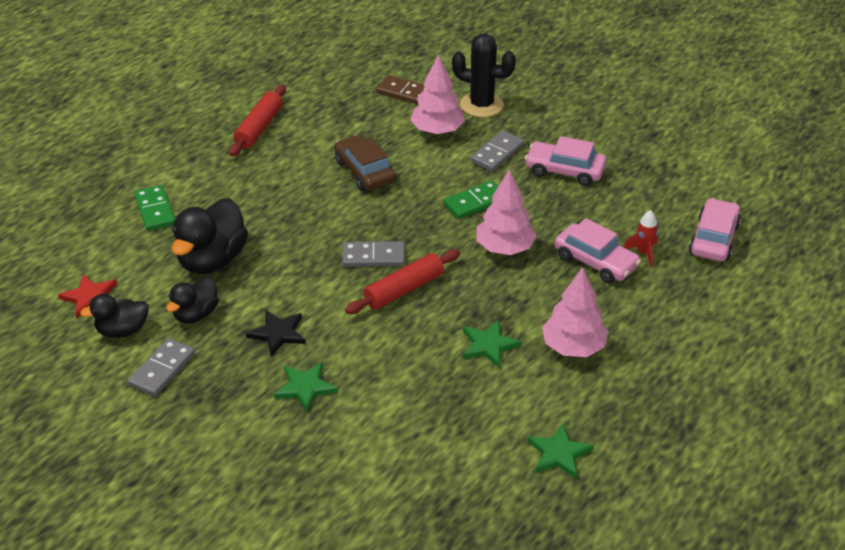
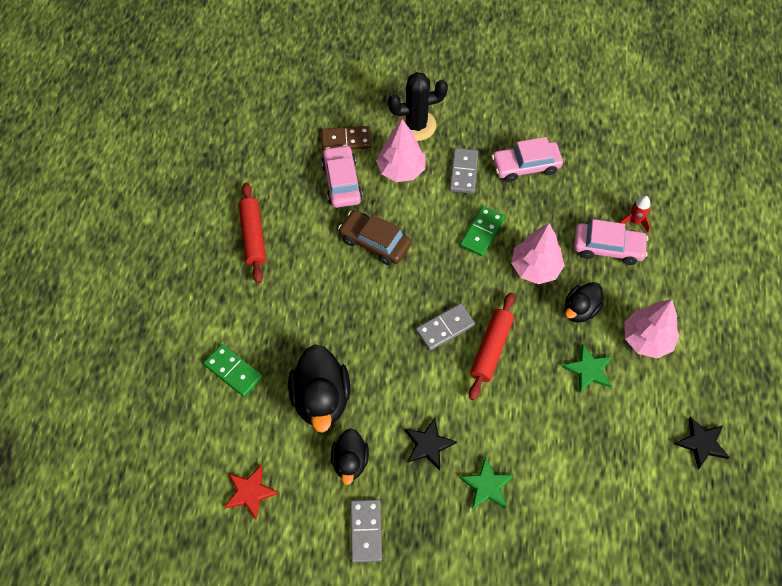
camera: 30 degrees left, 20 degrees up
(122, 330) = (304, 511): black duck -> black duck (580, 310)
(558, 453) = (701, 443): green star -> black star
(713, 239) = (673, 183): pink car -> pink car (342, 182)

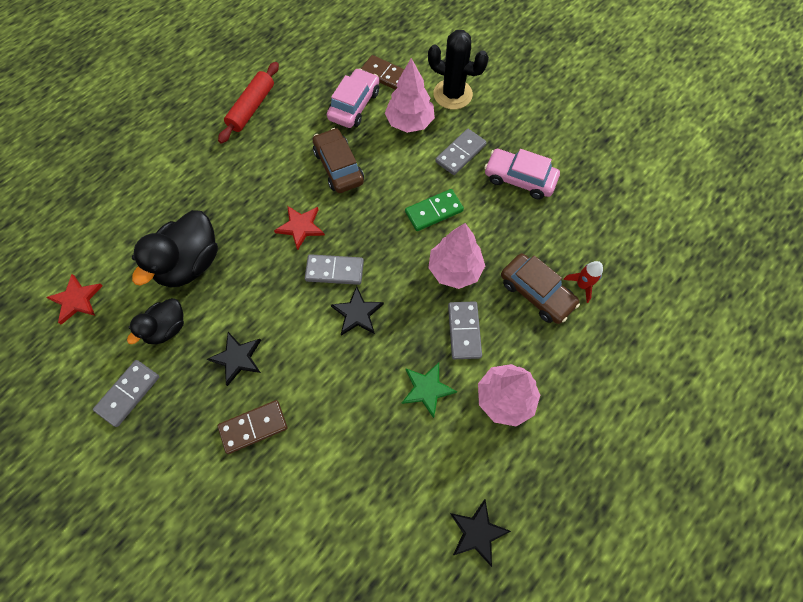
camera: 35 degrees right, 5 degrees up
(233, 371) = (147, 199): green domino -> none
(387, 311) = (300, 227): none -> red star
(487, 486) = (253, 427): green star -> brown domino
(491, 349) = (357, 313): red rolling pin -> black star
(580, 310) = (464, 331): black duck -> grey domino
(608, 247) = (536, 292): pink car -> brown car

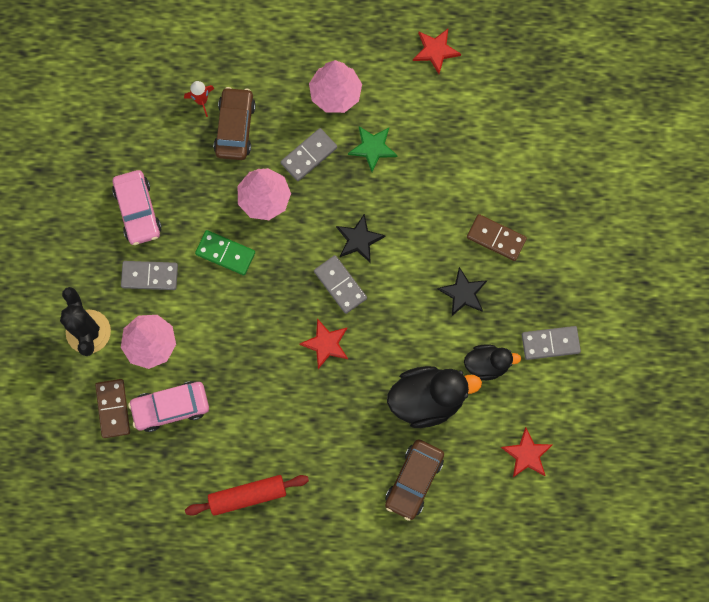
camera: 130 degrees left, 10 degrees up
(338, 167) = (245, 364): brown car -> brown car (414, 480)
(477, 532) = (435, 51): black star -> red star

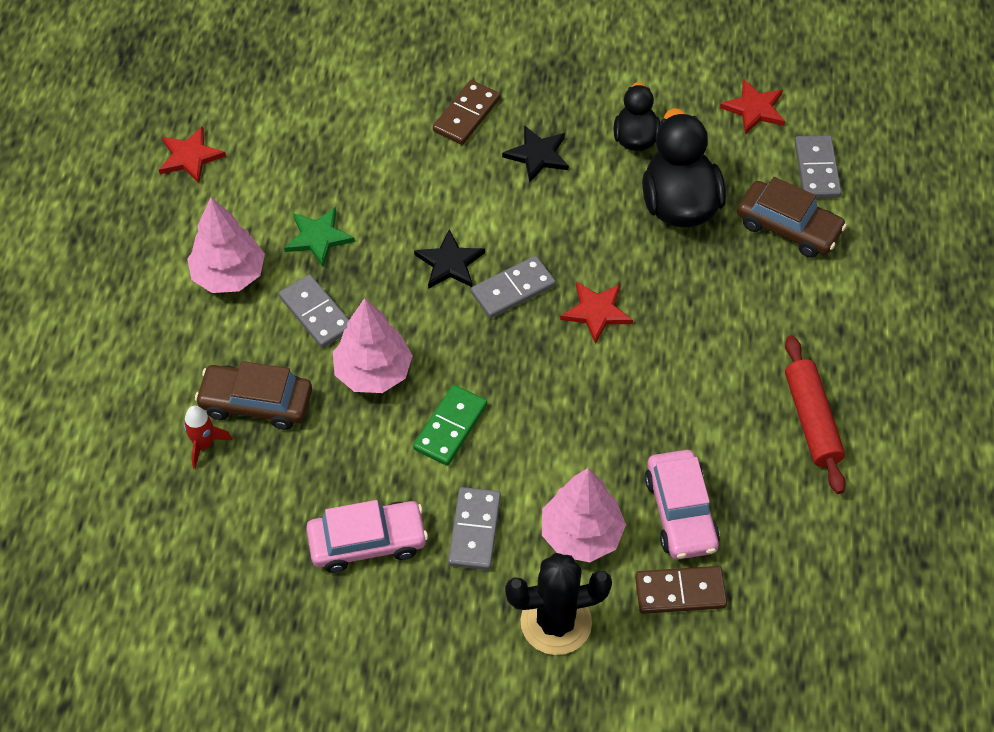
camera: 85 degrees left, 20 degrees down
(550, 343) = (612, 73): grey domino -> grey domino (817, 169)

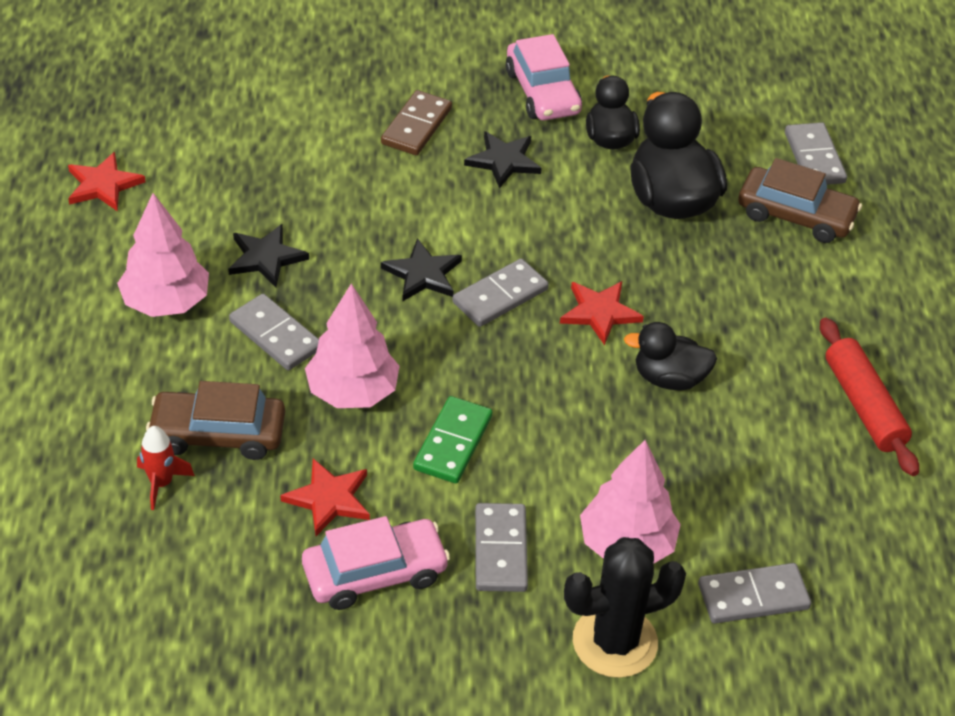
camera: 10 degrees left, 10 degrees down
(318, 237) = (266, 258): green star -> black star
(646, 380) = (669, 378): none -> black duck
(680, 592) = (753, 597): brown domino -> grey domino
(681, 512) = (736, 512): pink car -> pink car (542, 92)
(754, 109) = (734, 103): red star -> red star (329, 499)

